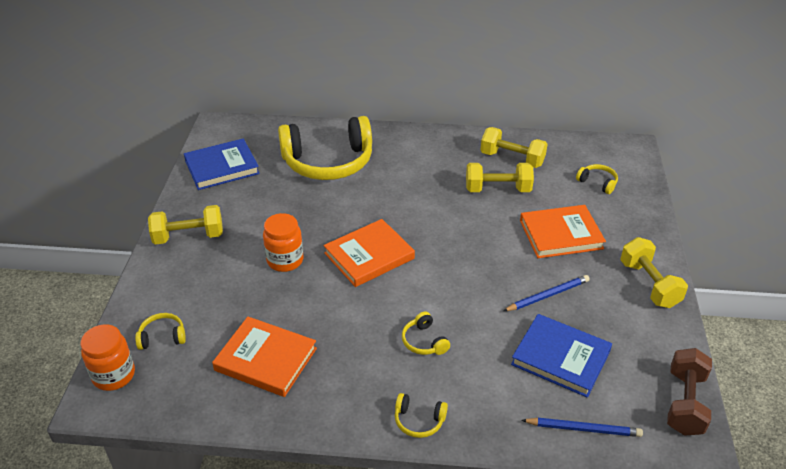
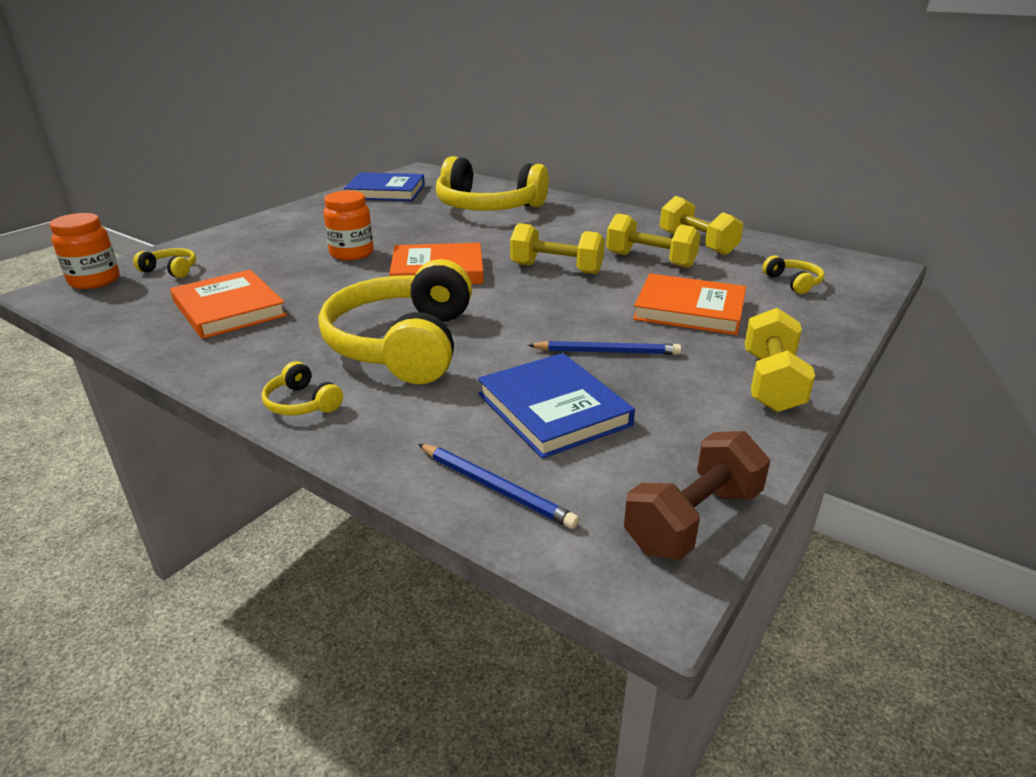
camera: 30 degrees right, 10 degrees down
(188, 237) = (293, 221): yellow dumbbell -> yellow dumbbell (556, 269)
(424, 341) = (403, 344): yellow headphones -> yellow headphones, size x2.49

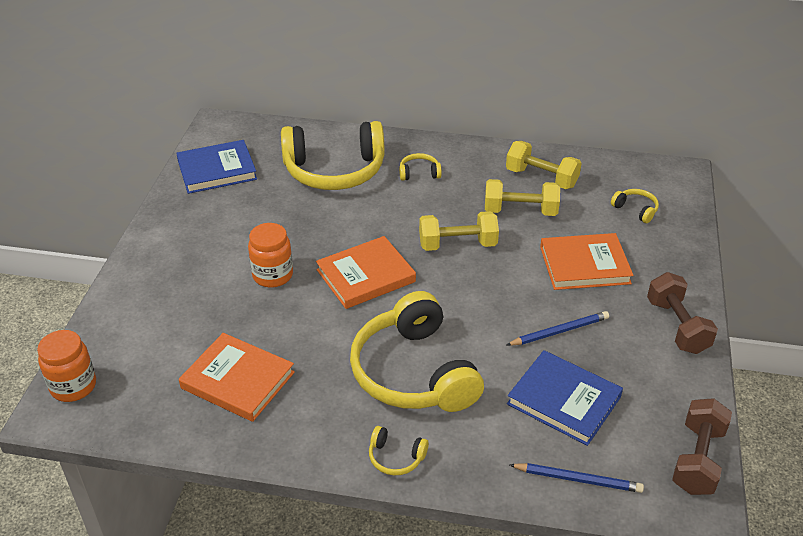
camera: 25 degrees left, 10 degrees up
(171, 270) = (130, 349): yellow headphones -> yellow headphones (419, 173)
(771, 382) = (677, 326): yellow dumbbell -> brown dumbbell

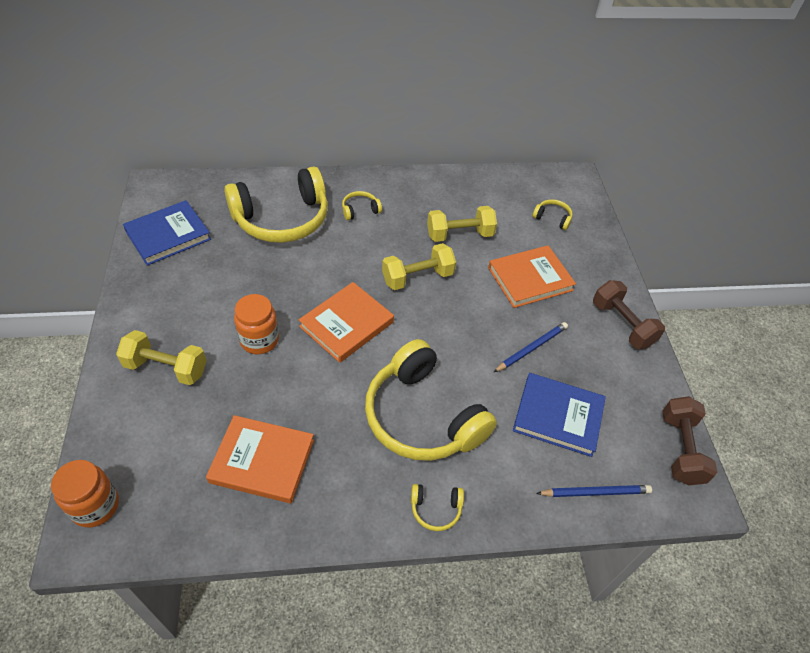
camera: 20 degrees left, 10 degrees up
(541, 178) = (466, 199): yellow dumbbell -> yellow dumbbell (166, 368)

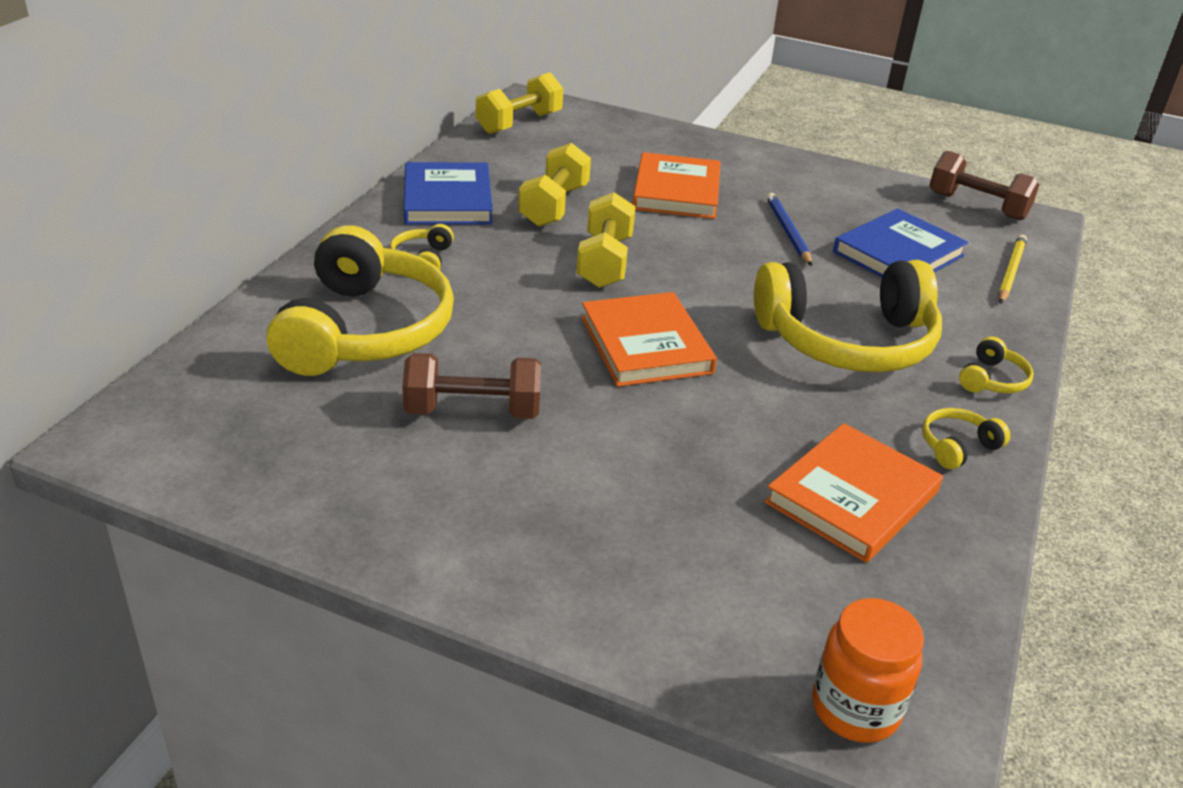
camera: 60 degrees left, 15 degrees down
(166, 368) = (603, 548): yellow dumbbell -> yellow dumbbell (519, 123)
(168, 235) = (271, 461): blue book -> blue book (447, 199)
(259, 340) = (615, 432): orange jar -> none
(552, 218) = (587, 140): yellow headphones -> yellow headphones (957, 446)
(595, 492) = (1010, 272): blue pencil -> yellow pencil
(622, 324) = (791, 169): brown dumbbell -> brown dumbbell (473, 411)

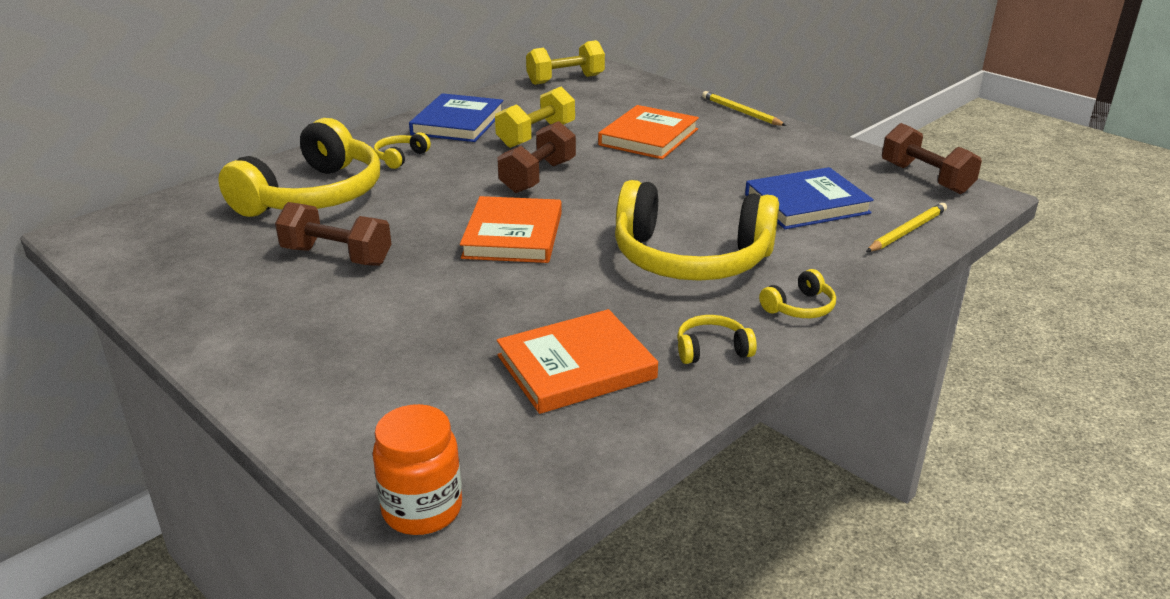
camera: 25 degrees right, 5 degrees down
(604, 262) = (538, 177): yellow dumbbell -> brown dumbbell
(742, 146) = (741, 112): none -> yellow pencil
(787, 232) = (718, 175): blue pencil -> none

